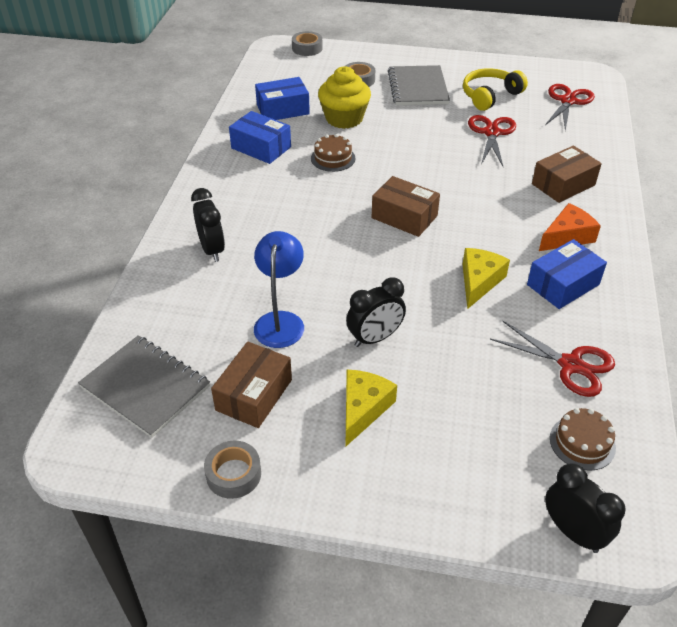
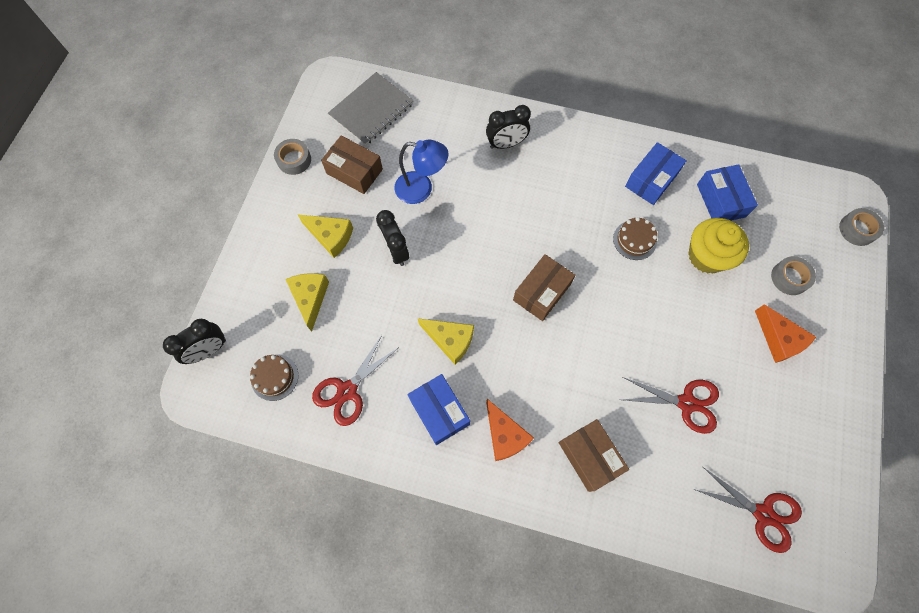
camera: 95 degrees right, 25 degrees up
(418, 87) = (779, 339): grey notebook -> orange cheese
(460, 419) = (310, 298): none -> yellow cheese
(490, 96) = (767, 419): yellow headphones -> none

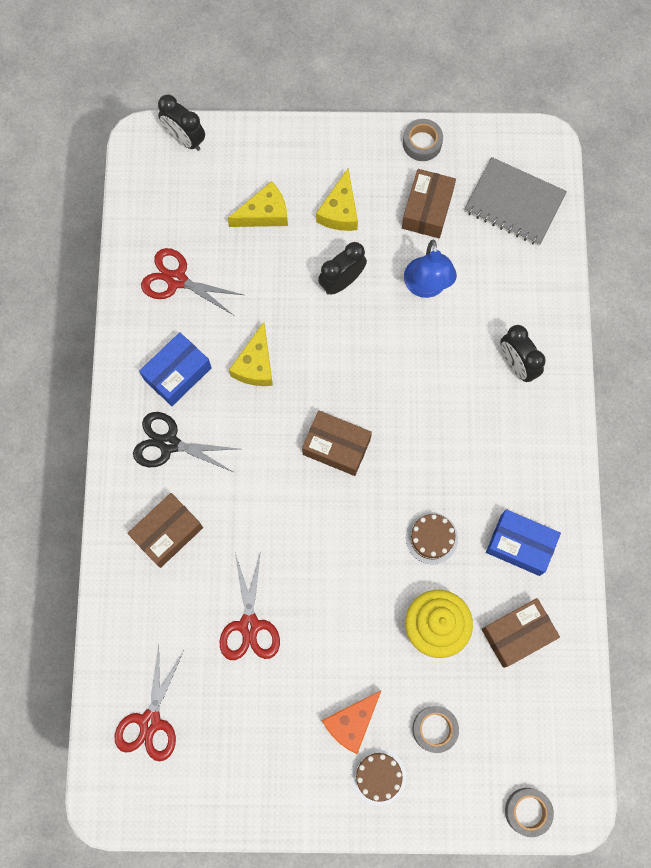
camera: 75 degrees right, 5 degrees up
(274, 377) = (173, 208): brown cake -> brown cake (378, 776)
(505, 435) = (169, 443): orange cheese -> black scissors
(721, 200) = (517, 634): blue box -> brown box

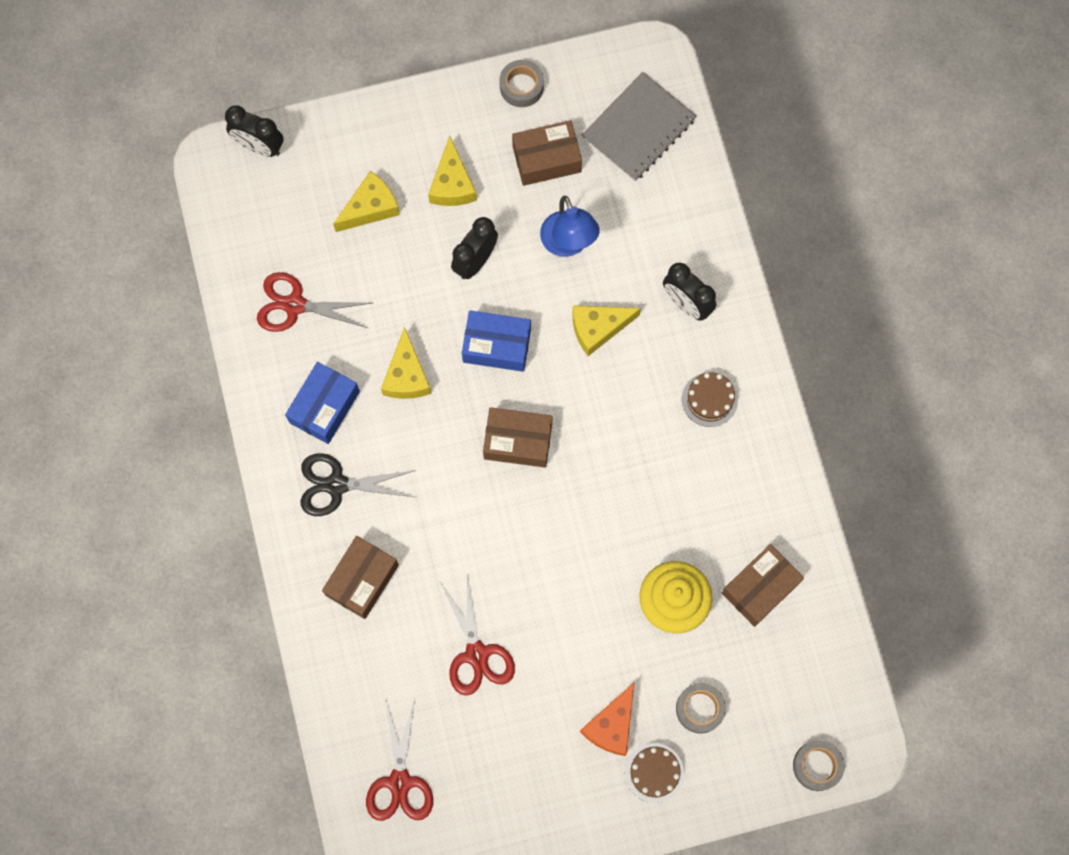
camera: 15 degrees left, 0 degrees up
(427, 210) = (546, 159): brown box -> brown box turned 75 degrees clockwise
(431, 538) = (644, 511): brown cake -> brown cake (709, 399)
(433, 366) = (598, 328): none -> yellow cheese
(514, 203) = (638, 128): grey notebook -> grey notebook turned 60 degrees counterclockwise
(520, 545) = (739, 494): blue box -> blue box (497, 345)

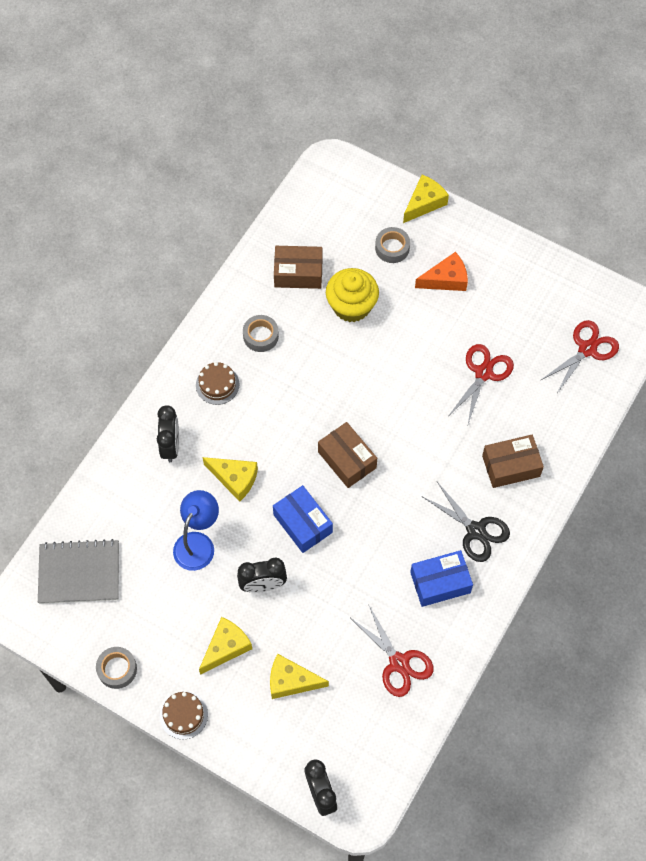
camera: 135 degrees left, 10 degrees down
(406, 375) = (373, 555): yellow cheese -> yellow cheese (424, 203)
(546, 159) = (153, 607): brown box -> none
(654, 772) = (447, 241): brown cake -> brown cake (183, 715)
(817, 766) = (361, 176): grey tape -> grey tape (261, 336)

